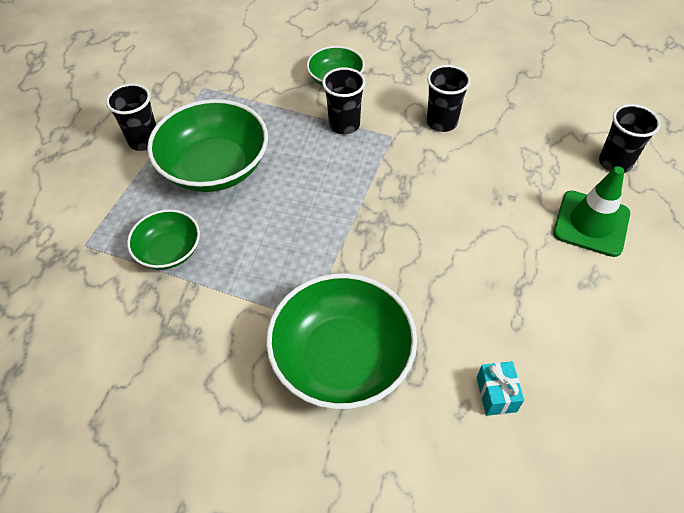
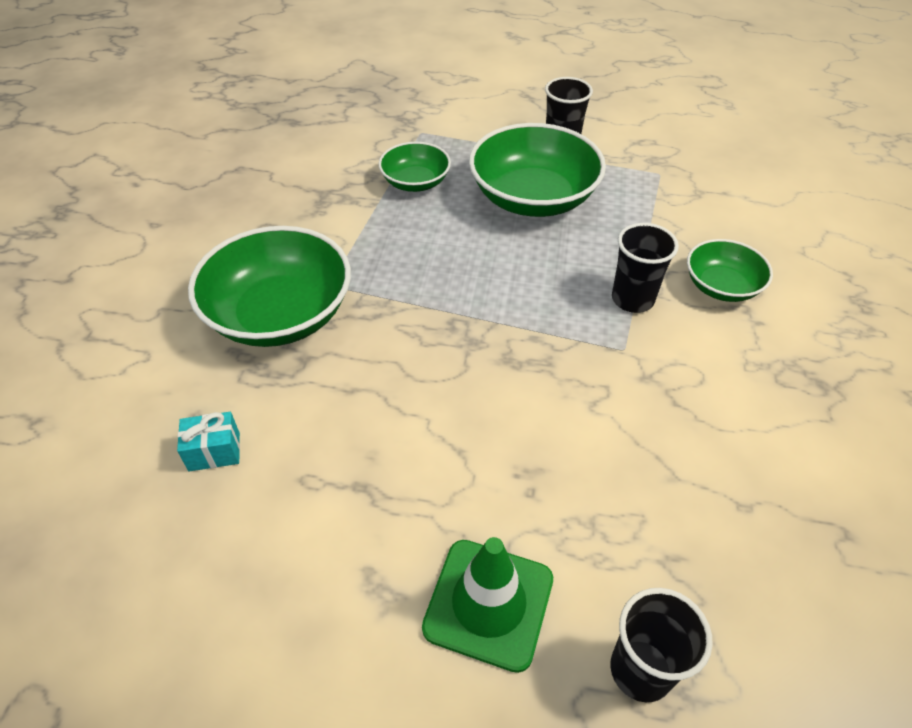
camera: 85 degrees right, 5 degrees down
(441, 122) = (670, 407): black cup -> none

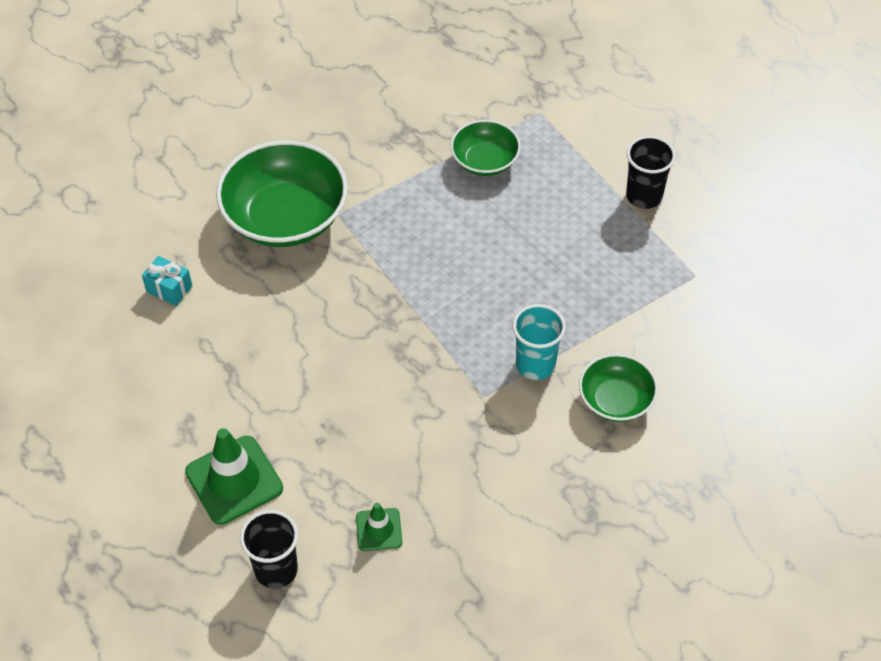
camera: 40 degrees right, 5 degrees up
(533, 198) = (561, 233): green bowl -> none
(632, 299) = (535, 365): black cup -> turquoise cup
(684, 537) = (379, 529): none -> green traffic cone

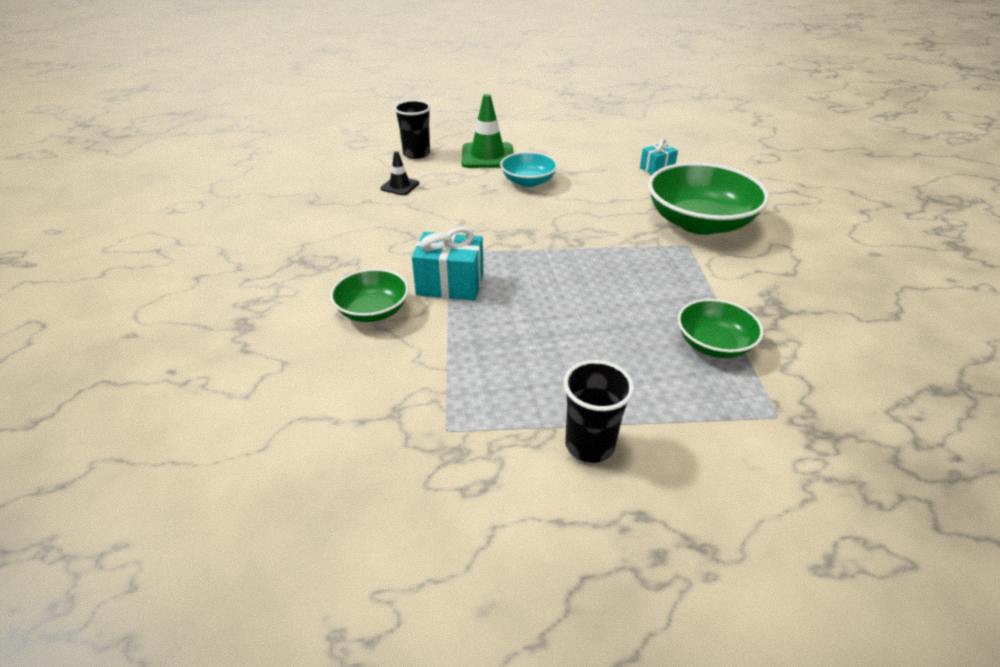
camera: 120 degrees right, 15 degrees down
(282, 400) = (528, 181): none -> turquoise bowl
(379, 529) = (400, 186): green traffic cone -> black traffic cone
(535, 365) = (450, 284): turquoise cup -> turquoise gift

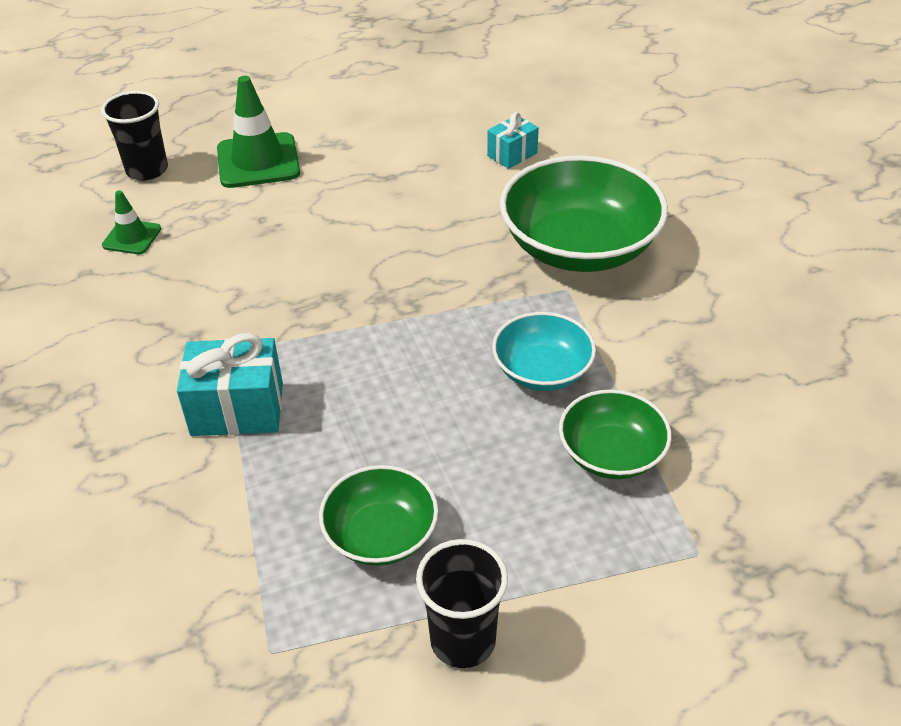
camera: 10 degrees left, 5 degrees up
(373, 311) = (132, 473): green bowl -> green bowl (381, 534)
(400, 186) = (132, 237): black traffic cone -> green traffic cone
(528, 181) = (326, 203): turquoise bowl -> turquoise bowl (542, 370)

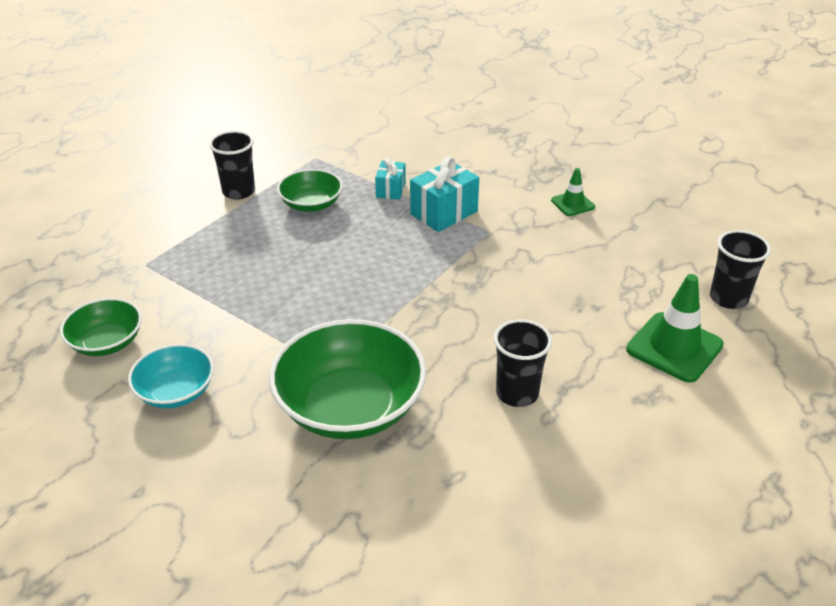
camera: 140 degrees right, 5 degrees down
(132, 237) = (648, 255): green traffic cone -> green traffic cone (572, 204)
(428, 191) = (517, 393): none -> black cup
(512, 154) = (496, 473): turquoise gift -> turquoise gift (390, 190)
(542, 370) = (299, 307): turquoise bowl -> turquoise bowl (176, 392)
(611, 454) = (222, 285): green bowl -> green bowl (107, 342)

